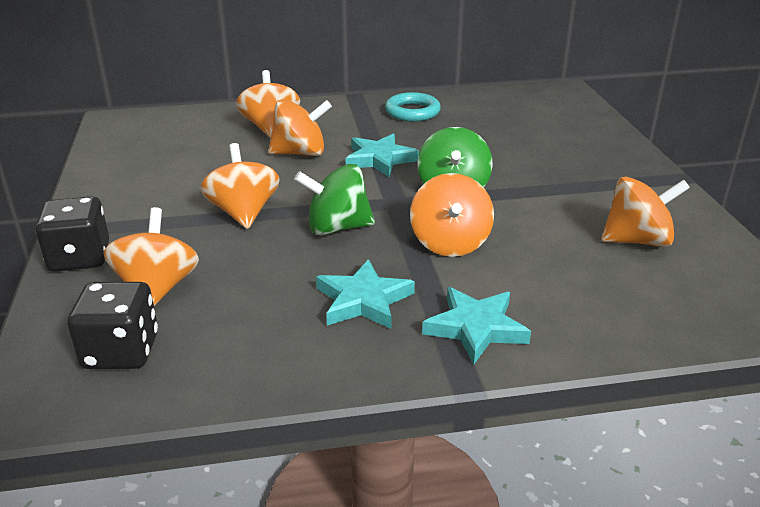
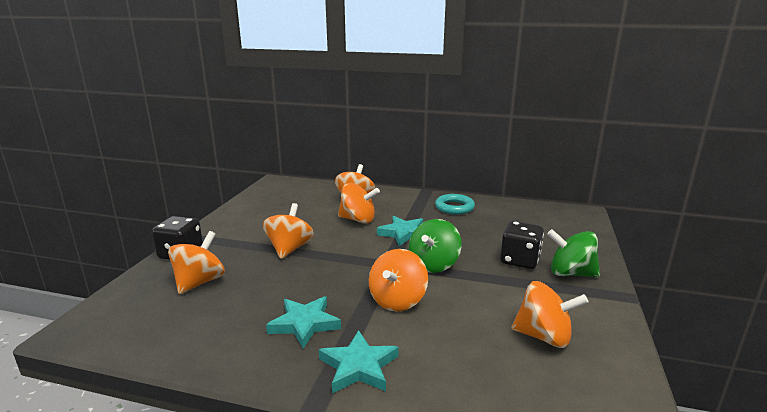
camera: 25 degrees right, 10 degrees down
(121, 351) = (144, 314): black dice -> black dice (520, 260)
(337, 228) = (335, 271): green spinning top -> green spinning top (571, 273)

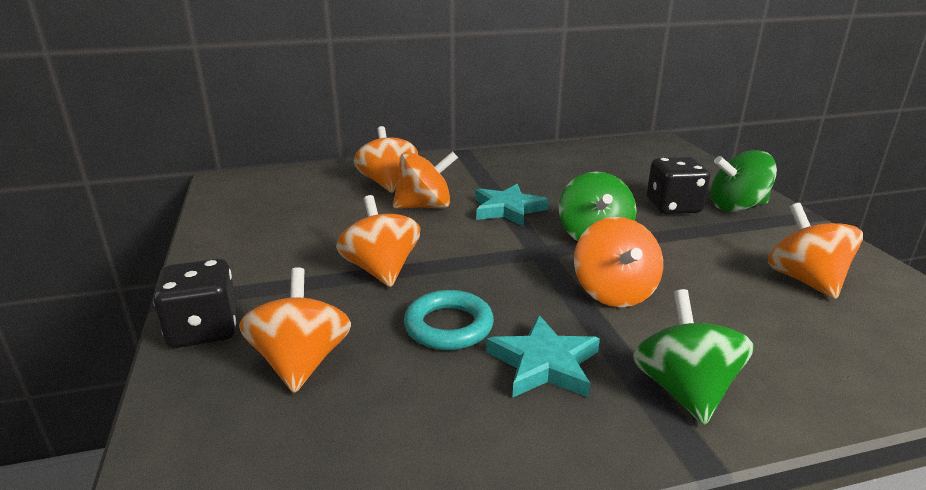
camera: 30 degrees left, 5 degrees up
(358, 366) = (684, 390): turquoise star -> green spinning top
(454, 207) = (524, 164): turquoise ring -> turquoise ring (448, 326)
(544, 336) = (805, 280): orange spinning top -> orange spinning top turned 90 degrees counterclockwise

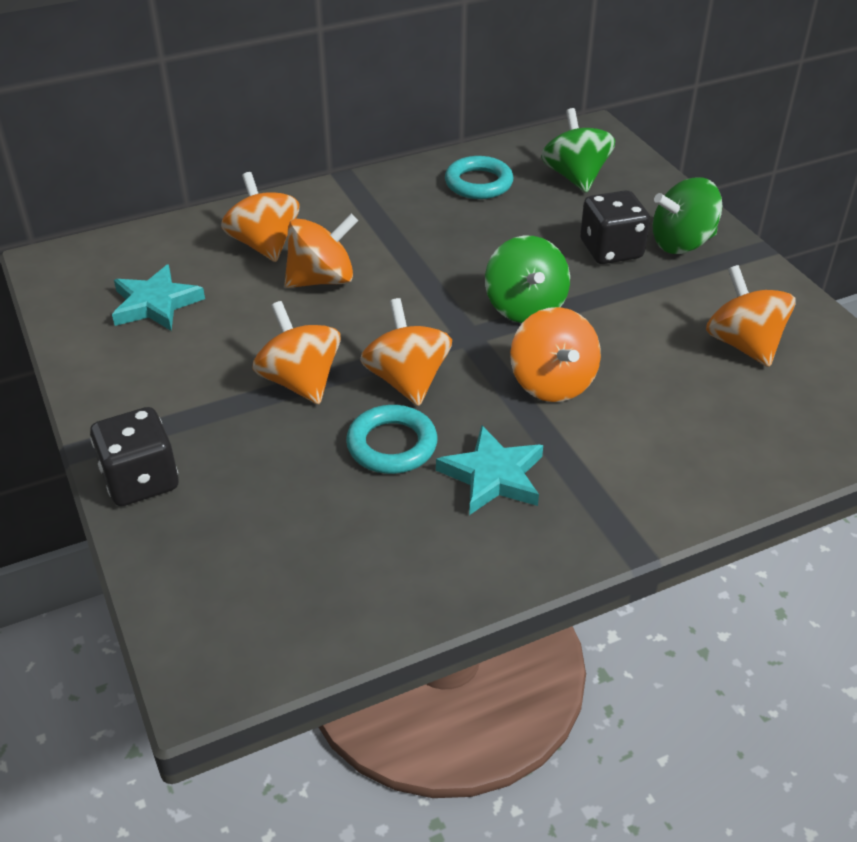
camera: 10 degrees left, 15 degrees up
(301, 362) = (258, 505): orange spinning top -> orange spinning top (407, 381)
(508, 209) = (421, 274): turquoise star -> turquoise star (155, 304)
(565, 162) = (478, 183): none -> turquoise ring
(684, 390) = (622, 487): green spinning top -> green spinning top (575, 177)

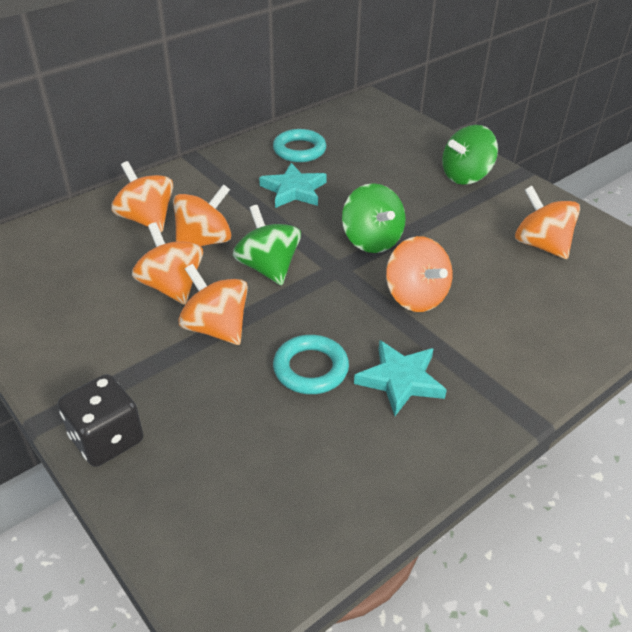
camera: 15 degrees left, 0 degrees up
(155, 304) = (70, 281): turquoise star -> turquoise star (294, 190)
(407, 381) = (303, 313): orange spinning top -> orange spinning top (172, 286)
(575, 177) = (369, 137): green spinning top -> green spinning top (268, 268)
(611, 250) = (417, 188): black dice -> none

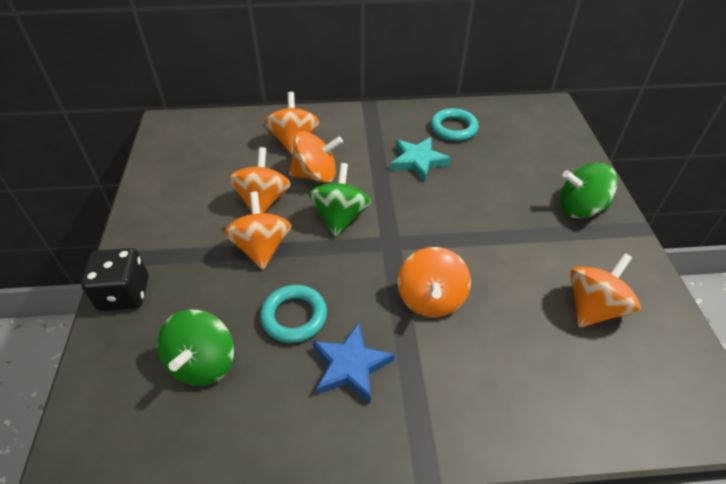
camera: 35 degrees right, 5 degrees up
(371, 240) = (440, 231): green spinning top -> green spinning top (203, 363)
(400, 380) = (350, 365): turquoise star -> blue star
(541, 245) = (593, 308): orange spinning top -> orange spinning top turned 45 degrees clockwise

